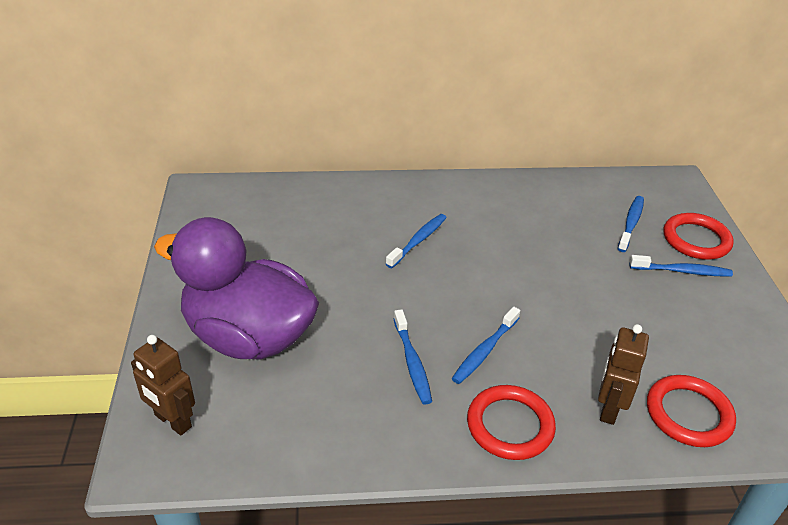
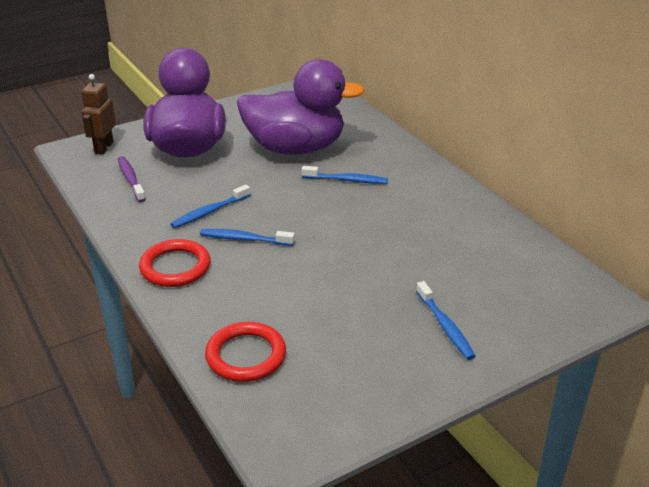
camera: 65 degrees right, 5 degrees down
(284, 414) = (131, 179): none -> purple toothbrush
(326, 252) = (295, 148): none -> purple duck
(608, 408) = (224, 310): brown robot -> none
(630, 224) = (490, 282): blue toothbrush -> none
(696, 240) = (509, 329): red ring -> none

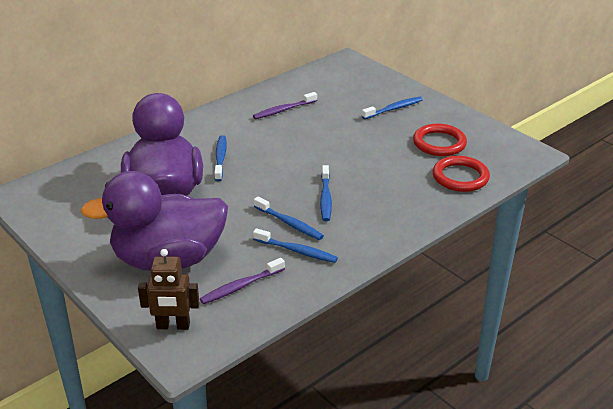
camera: 100 degrees left, 0 degrees up
(163, 212) = (296, 251): none -> blue toothbrush
(175, 267) = (377, 226): red ring -> red ring (439, 143)
(450, 230) = (284, 110): none -> purple toothbrush

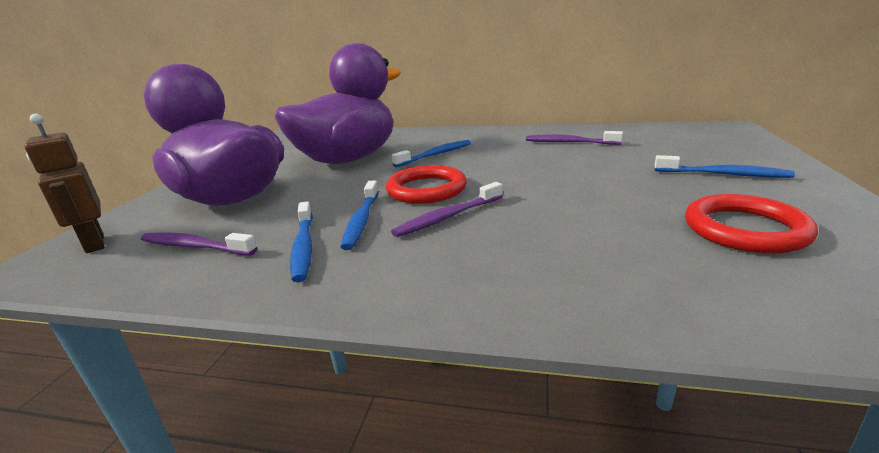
camera: 55 degrees right, 10 degrees down
(325, 198) = (448, 217): blue toothbrush -> purple toothbrush
(460, 177) = (712, 288): red ring -> red ring (426, 189)

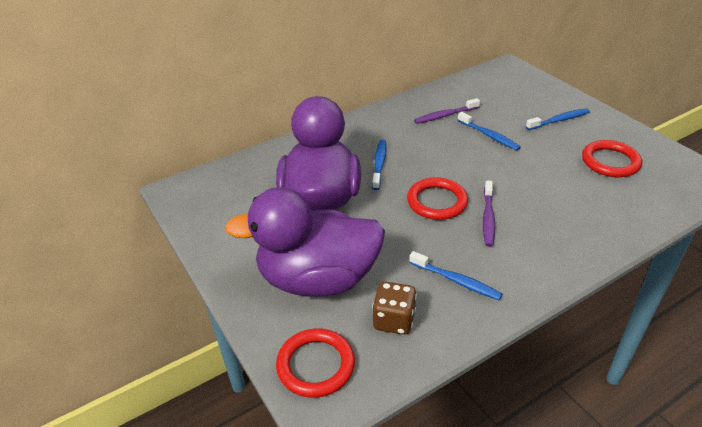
camera: 45 degrees left, 15 degrees up
(94, 243) = (316, 365): brown robot -> red ring
(195, 247) = (394, 320): purple toothbrush -> brown dice
(362, 220) = (448, 245): blue toothbrush -> blue toothbrush (489, 135)

